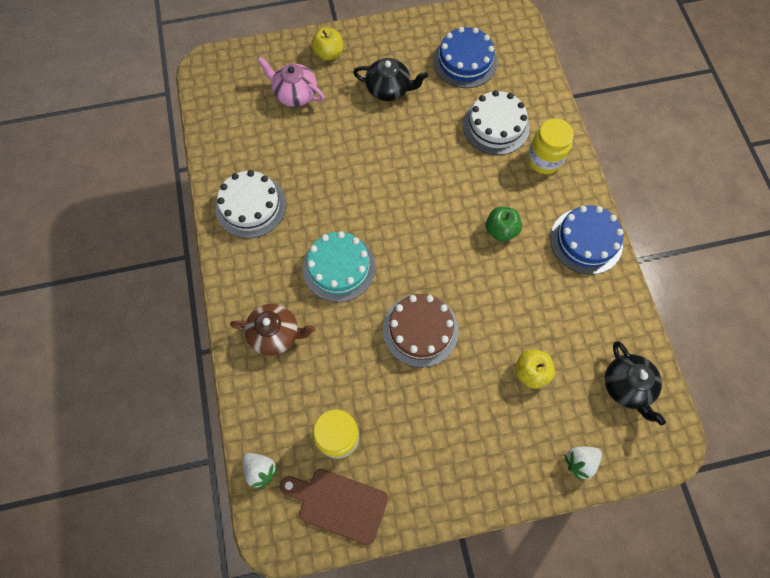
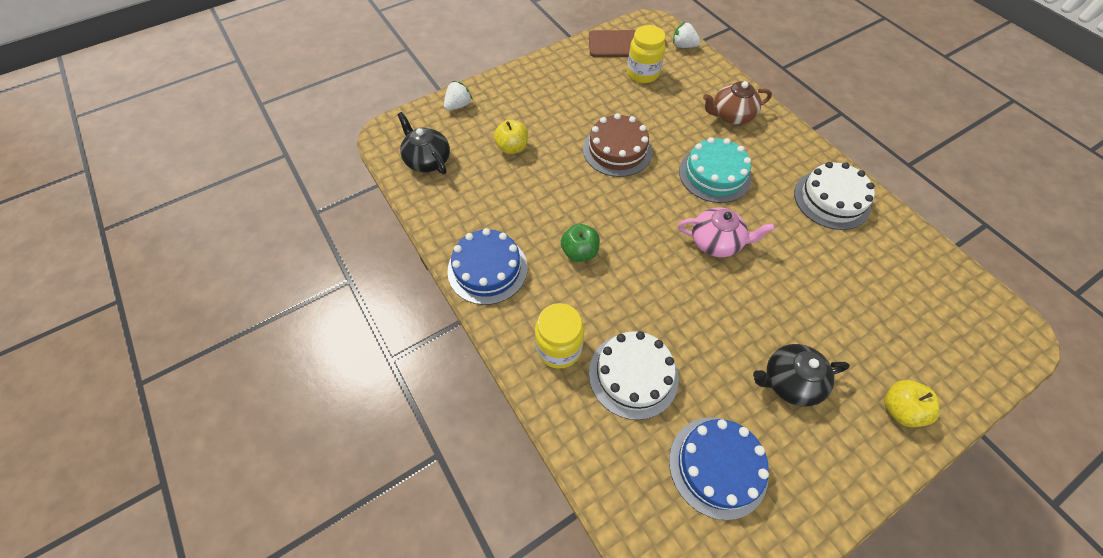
camera: 160 degrees right, 10 degrees down
(295, 94) = (891, 334): pink teapot -> pink teapot (716, 242)

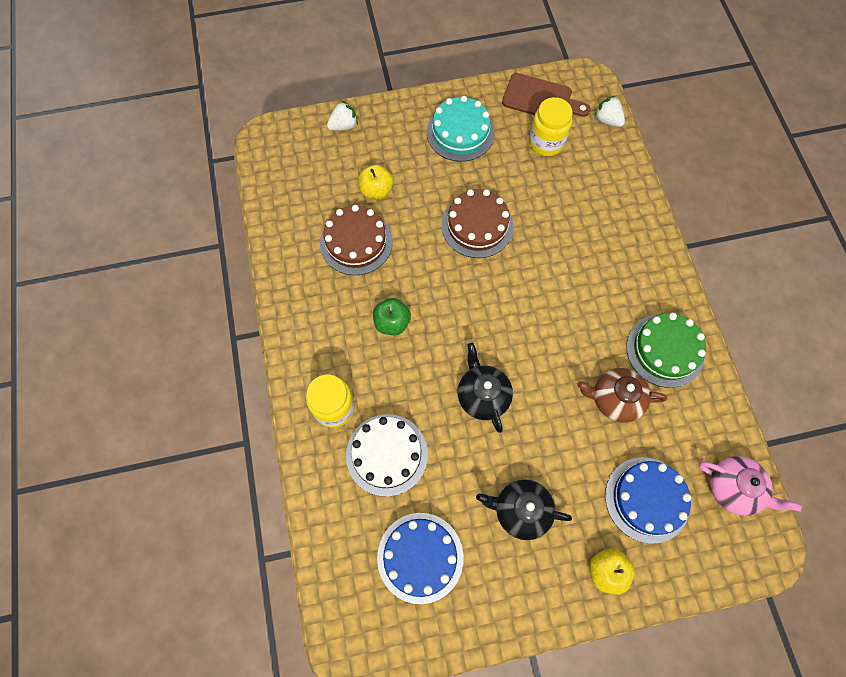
camera: 20 degrees right, 10 degrees up
(427, 160) = (292, 179): black teapot -> black teapot (482, 395)
(487, 269) = (303, 311): blue cake -> blue cake (647, 499)
(512, 194) = (356, 242): none -> brown cake
(714, 174) = (561, 284): turquoise cake -> turquoise cake (460, 132)
(716, 242) = (525, 356): pink teapot -> pink teapot (734, 488)
(731, 115) = (614, 222): brown teapot -> brown teapot (615, 399)
(831, 199) = (665, 350): white cake -> green cake

